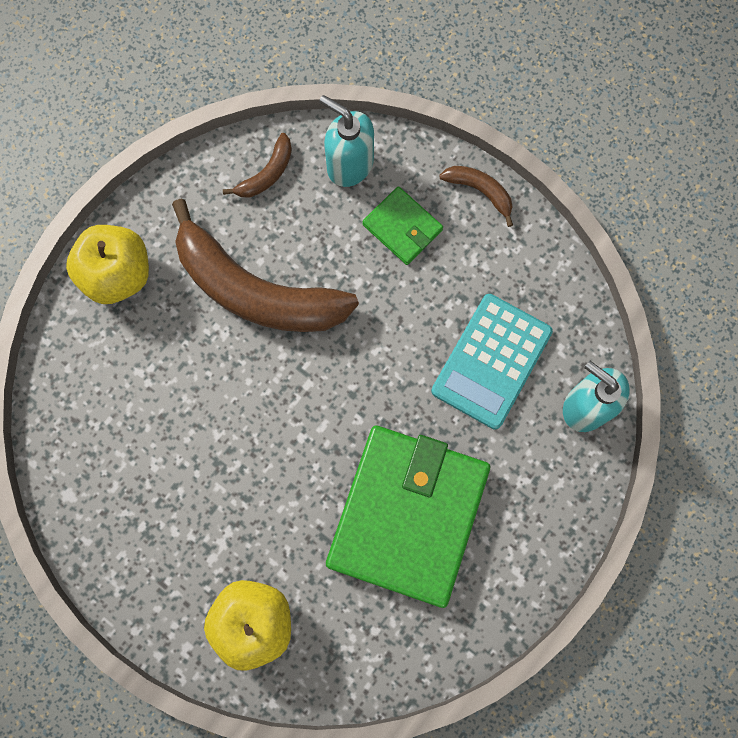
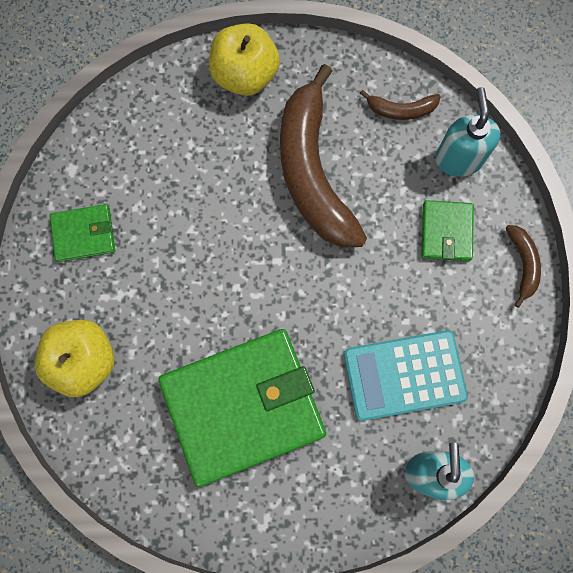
camera: 50 degrees right, 0 degrees up
(138, 531) = (84, 234): none -> green wallet

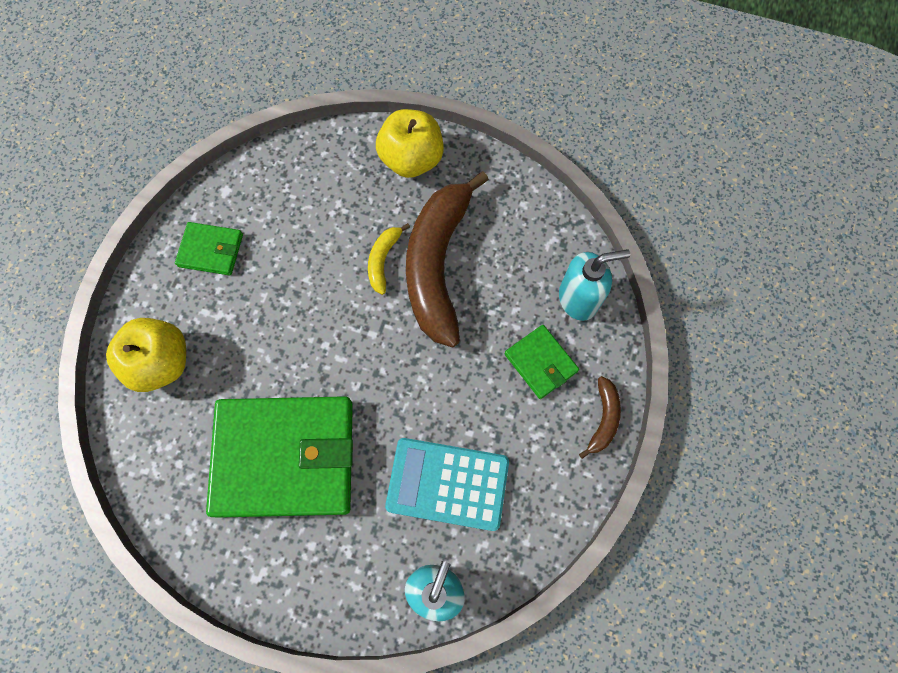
camera: 20 degrees right, 5 degrees down
(258, 185) = (383, 260): none -> yellow banana
(401, 110) = (542, 236): brown banana -> none
(446, 232) = (540, 362): green wallet -> green wallet turned 60 degrees counterclockwise
(458, 158) = (578, 299): turquoise soap dispenser -> turquoise soap dispenser turned 60 degrees clockwise

